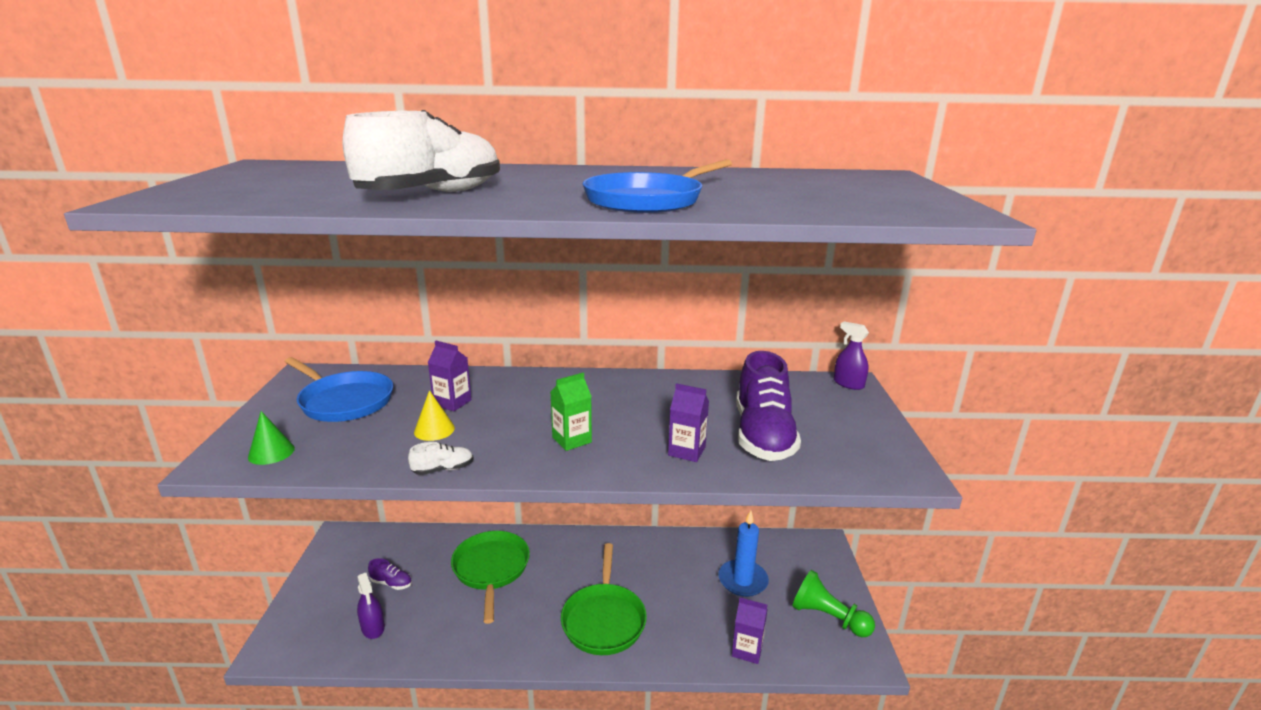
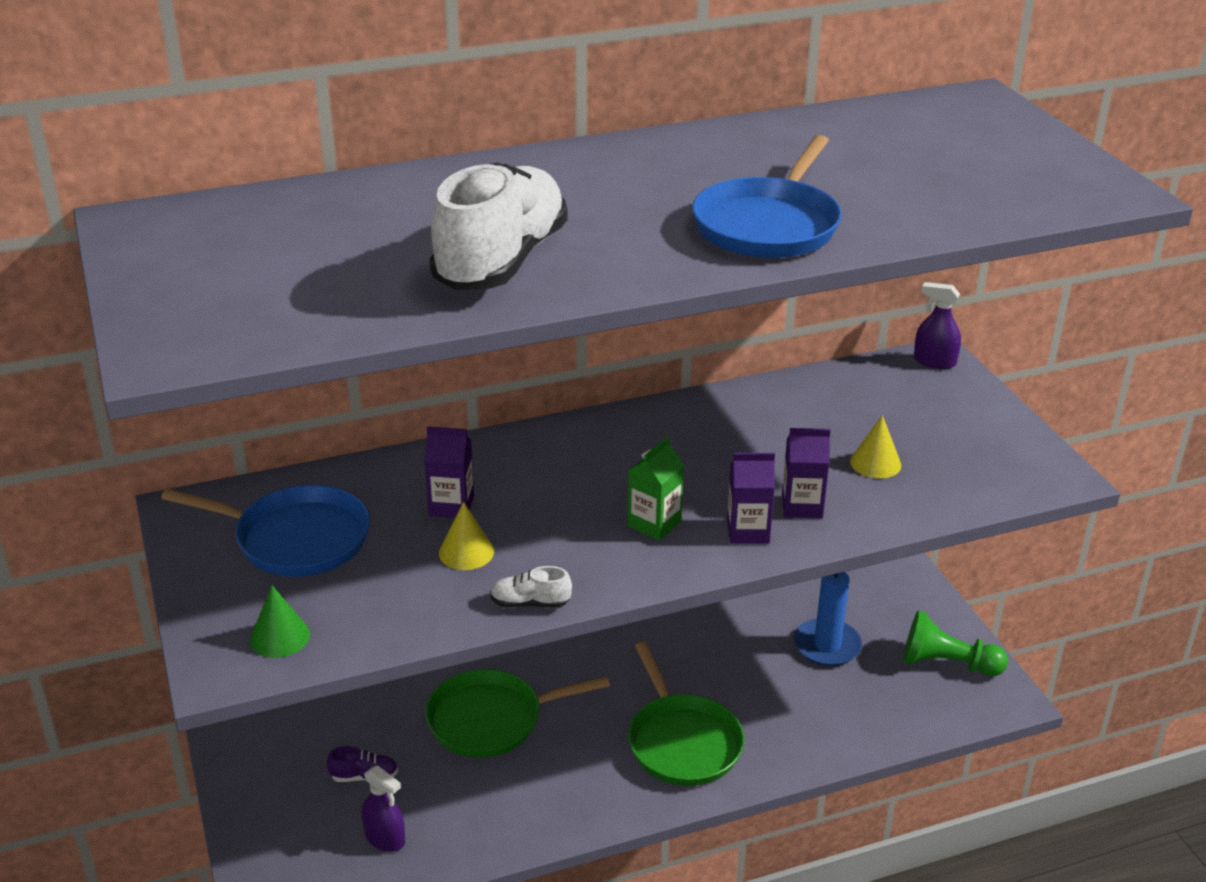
camera: 20 degrees left, 10 degrees up
(443, 469) = (530, 603): white shoe -> white shoe turned 135 degrees counterclockwise
(491, 569) = (491, 720): green pan -> green pan turned 75 degrees counterclockwise
(747, 650) = (871, 728): purple carton -> purple carton (748, 531)
(763, 435) = (875, 463): purple shoe -> yellow cone

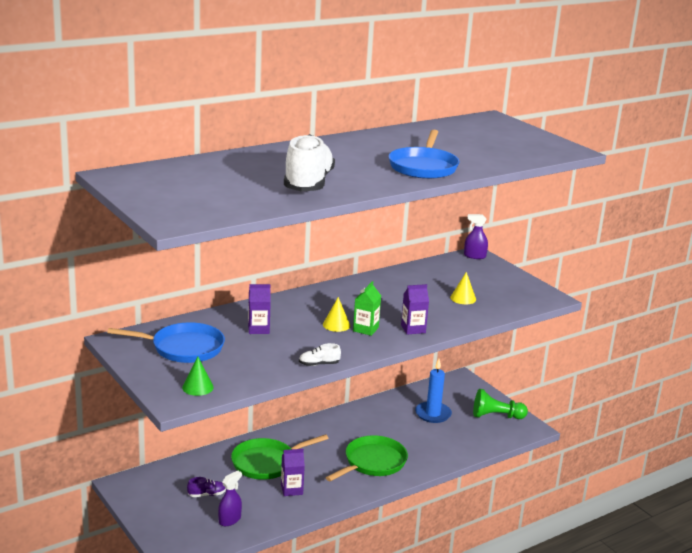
camera: 15 degrees left, 10 degrees down
(385, 838) = (229, 520): purple spray bottle -> purple spray bottle turned 75 degrees counterclockwise
(466, 552) = (276, 347): yellow cone -> yellow cone (336, 325)
(682, 742) = (373, 462): green pan -> green pan turned 105 degrees counterclockwise
(802, 506) = (435, 317): purple carton -> purple carton (291, 489)

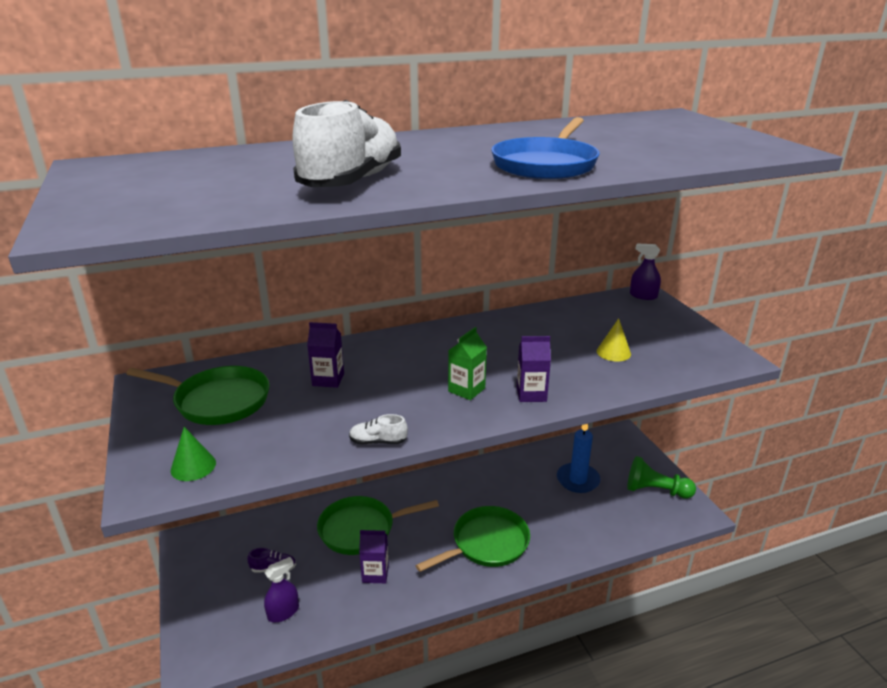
camera: 15 degrees right, 5 degrees up
(184, 348) = (218, 401): blue pan -> green pan
(336, 325) = (430, 380): yellow cone -> none

